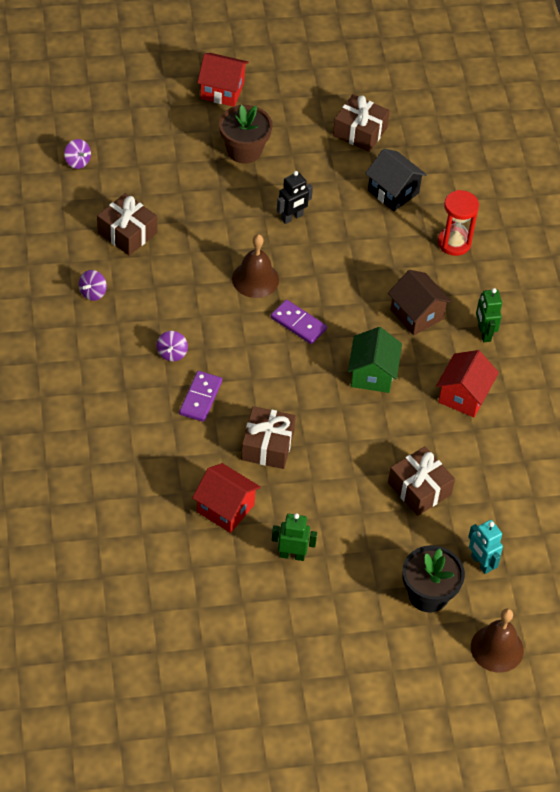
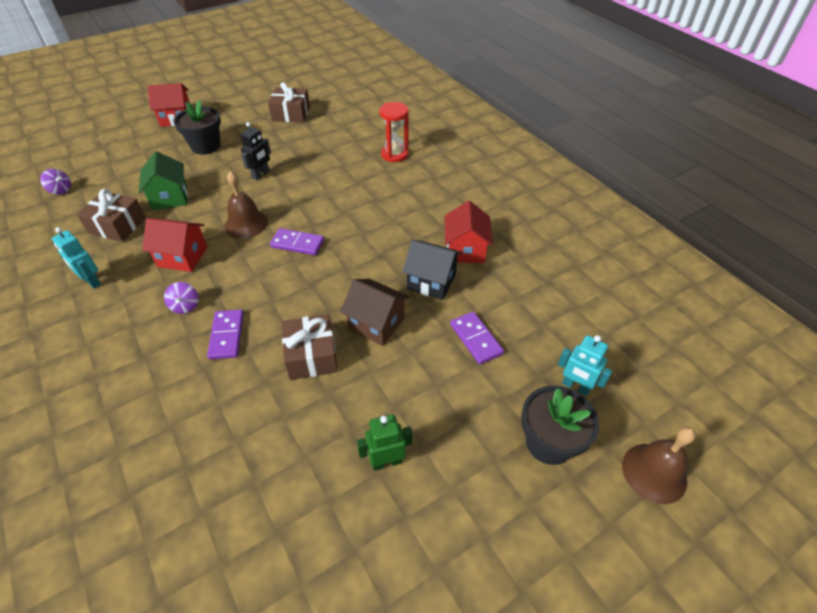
camera: 20 degrees left, 5 degrees down
(93, 293) = (91, 281): purple spinning top -> turquoise robot
(225, 508) = (292, 439): red house -> red house (182, 257)
(244, 150) = (206, 146): brown flower pot -> black flower pot
(372, 374) = (380, 260): green house -> green house (170, 197)
(393, 192) = (333, 139): black house -> black house (431, 281)
(416, 314) = (393, 206): brown house -> brown house (376, 323)
(419, 489) = (475, 339): brown gift -> purple domino
(484, 333) = (453, 202): green robot -> none

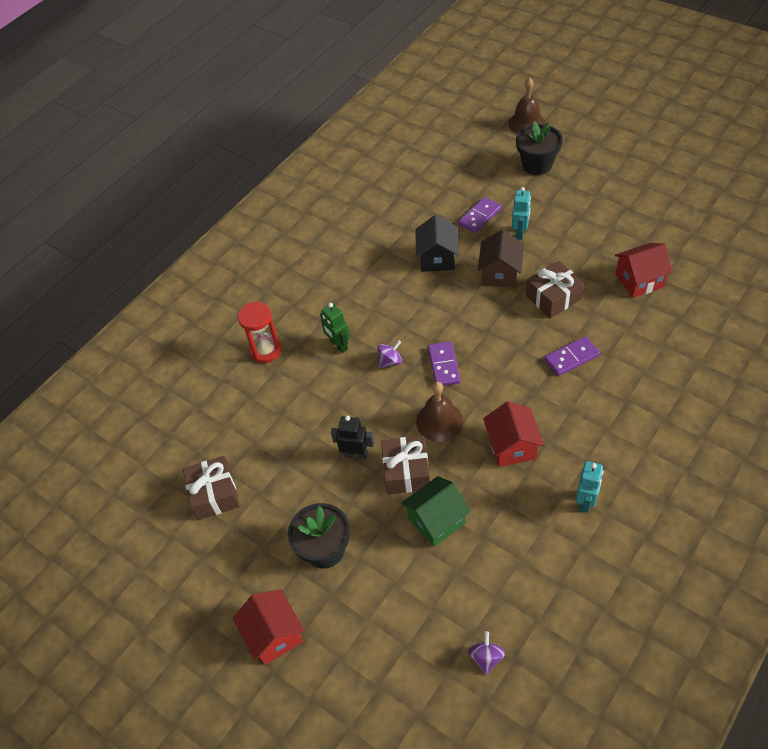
camera: 105 degrees left, 5 degrees up
(117, 225) = (506, 539): brown gift -> brown gift (406, 471)
(185, 306) = (563, 405): purple spinning top -> purple spinning top (390, 361)
(386, 462) = (601, 227): green robot -> green robot (338, 345)
(465, 250) = (388, 250): red house -> red house (639, 280)
(575, 387) = (488, 162): turquoise robot -> turquoise robot (520, 232)

